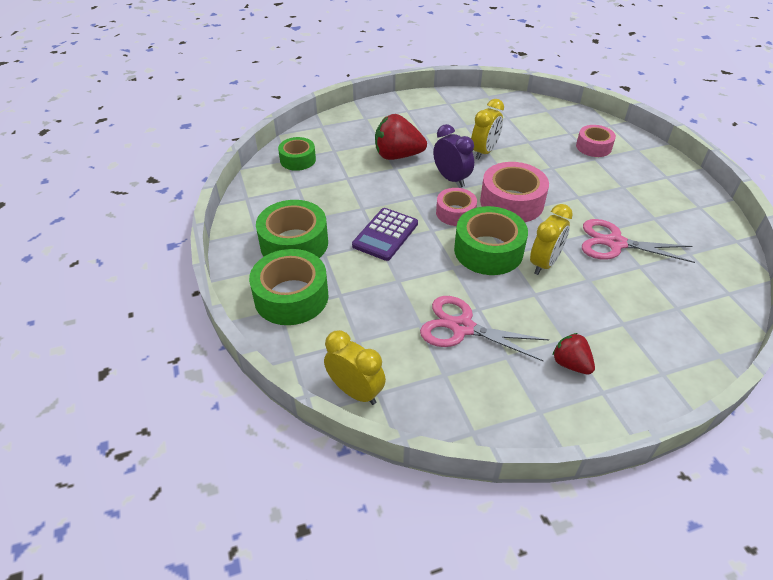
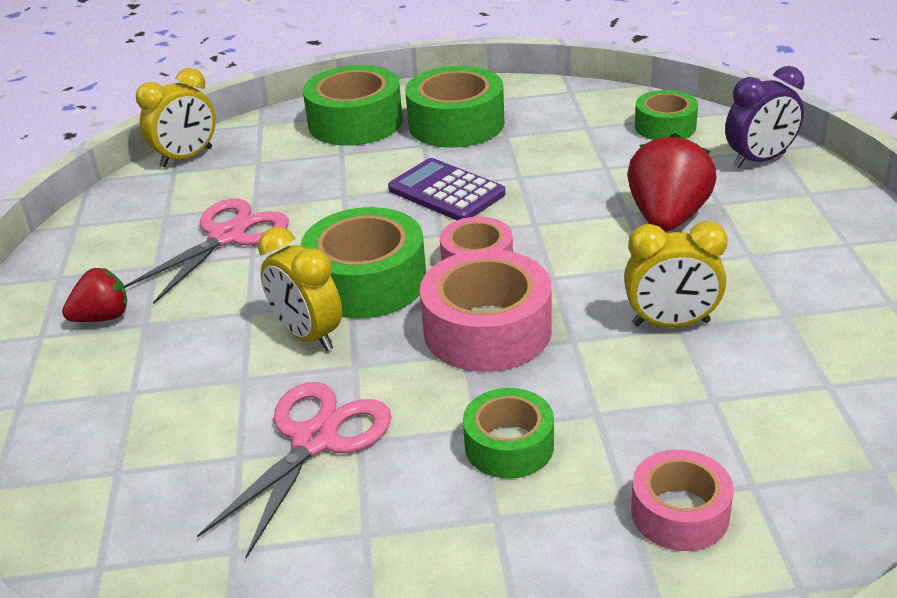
camera: 105 degrees right, 10 degrees down
(451, 179) = (580, 269): purple clock -> purple clock (759, 160)
(484, 152) = (671, 323): yellow clock -> yellow clock turned 45 degrees counterclockwise
(584, 187) = (509, 446): none -> green tape

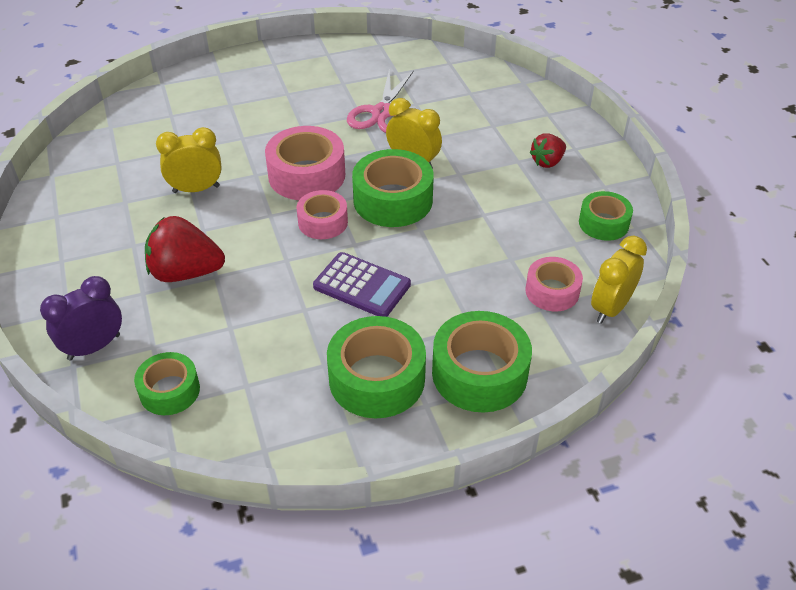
camera: 165 degrees right, 10 degrees up
(227, 236) = (512, 227): pink scissors -> none
(509, 446) = (285, 119): green tape -> green tape (603, 223)
(667, 218) = (185, 273): red strawberry -> red strawberry turned 90 degrees clockwise
(679, 513) = (206, 102): pink tape -> pink tape (552, 291)

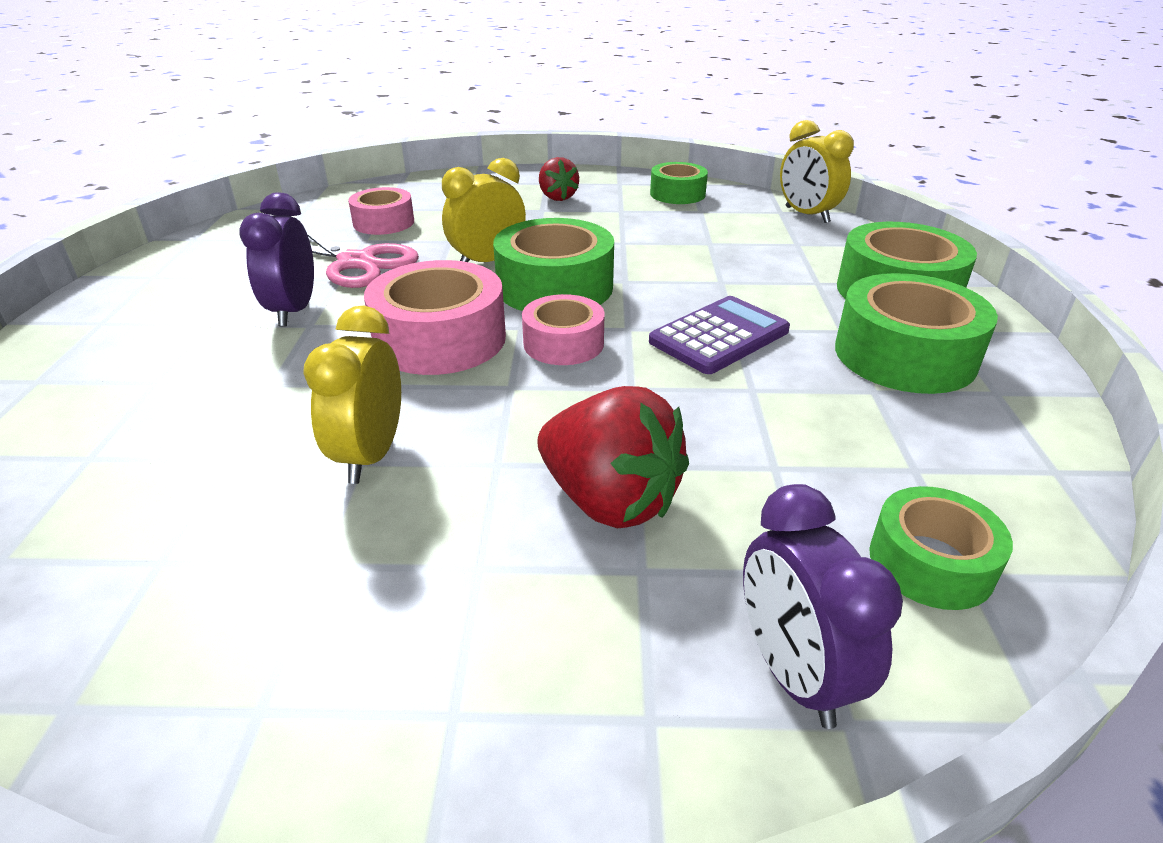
camera: 70 degrees left, 10 degrees down
(185, 273) = (609, 500): red strawberry -> red strawberry turned 75 degrees counterclockwise
(313, 115) = (293, 311): none -> purple clock
(552, 291) = (772, 234): pink tape -> pink tape (383, 222)

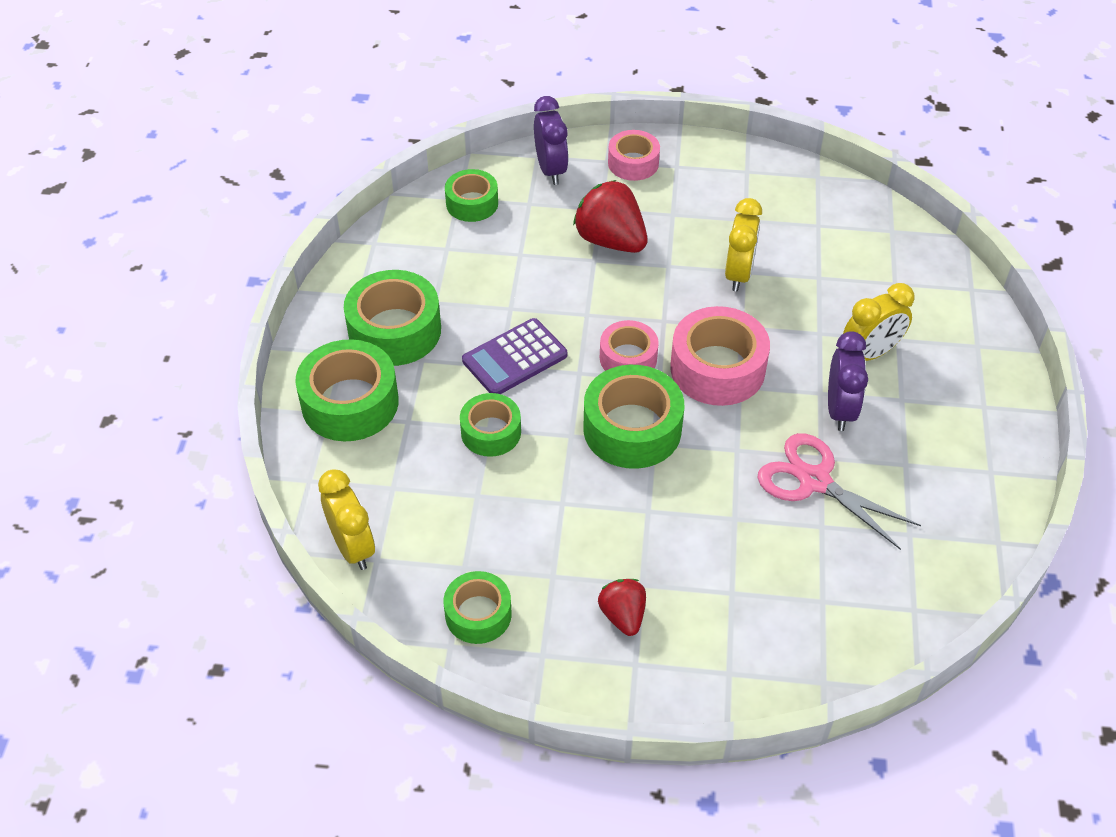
camera: 175 degrees left, 15 degrees up
(383, 222) = (812, 563): pink tape -> pink tape (633, 163)
(487, 262) = (693, 474): yellow clock -> yellow clock (870, 353)
(717, 278) = (491, 432): none -> green tape

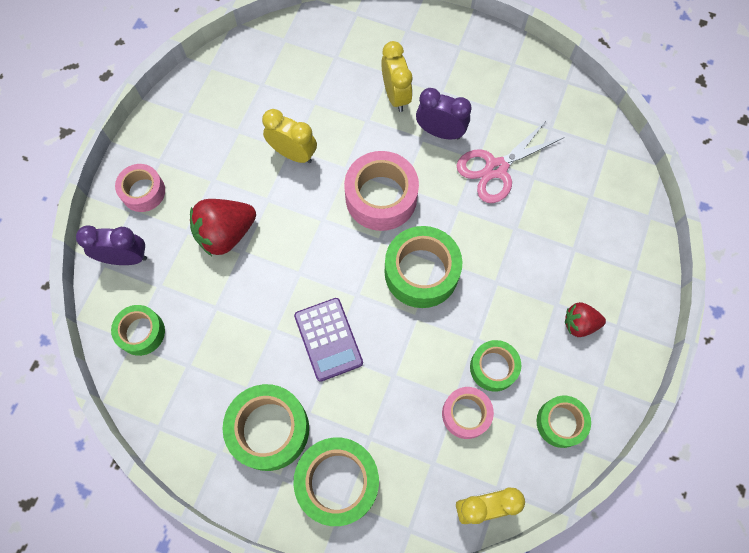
camera: 75 degrees left, 20 degrees up
(491, 432) = (398, 375): green tape -> green tape (493, 367)
(628, 358) = (353, 255): pink tape -> pink tape (466, 414)

